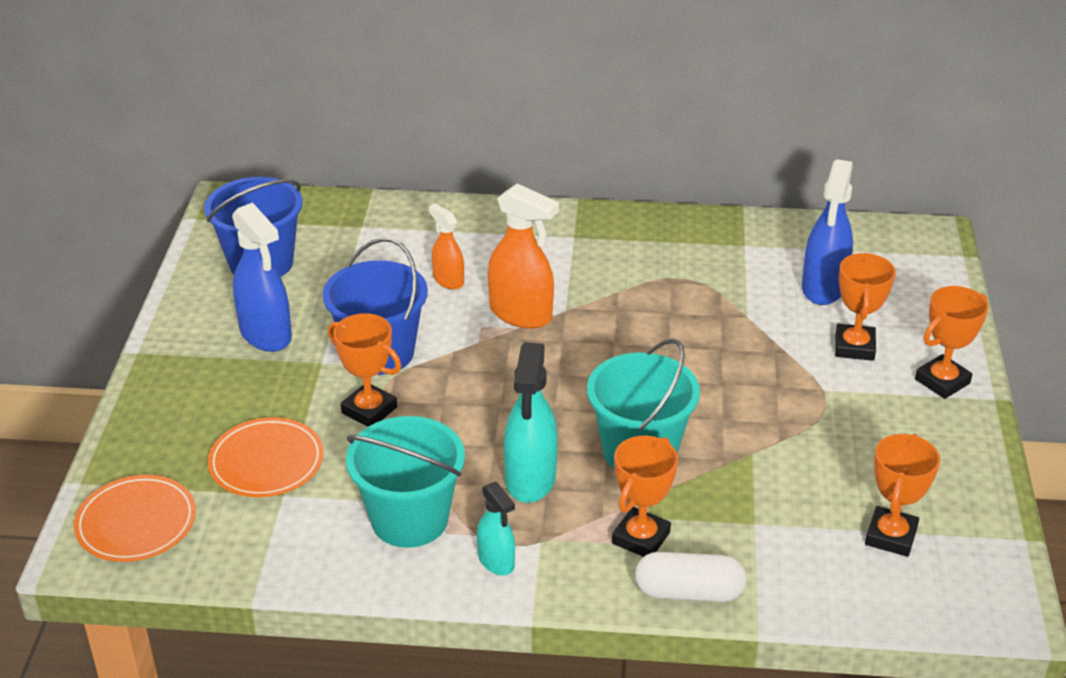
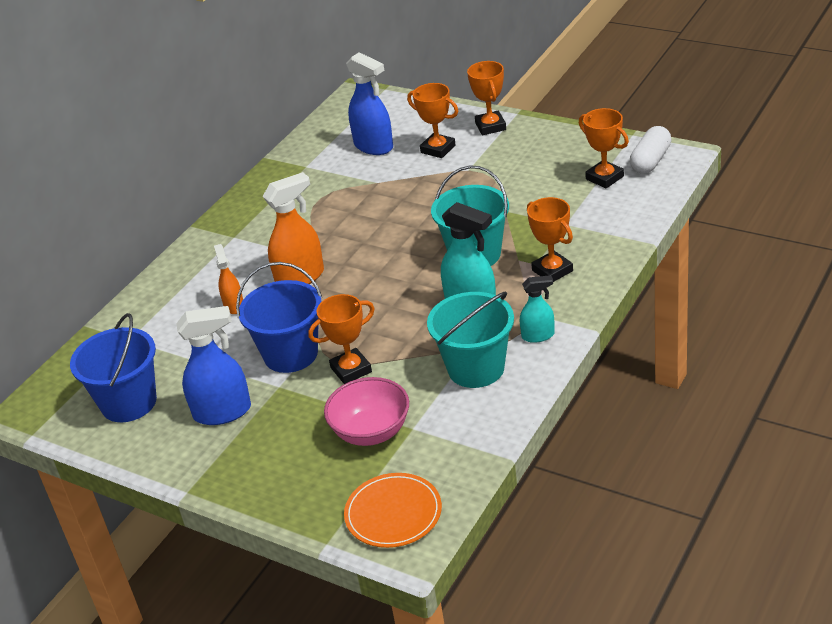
camera: 60 degrees left, 0 degrees up
(266, 461) = (371, 432): orange plate -> pink bowl
(448, 280) = (234, 305): orange spray bottle -> orange spray bottle turned 90 degrees clockwise
(688, 592) = (608, 262): white capsule -> white capsule (650, 161)

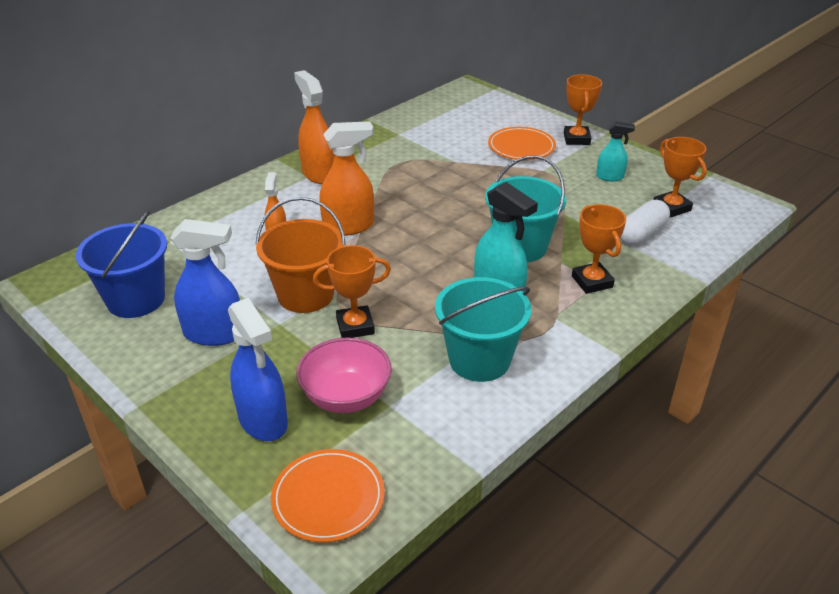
camera: 10 degrees right, 0 degrees up
(243, 231) = (318, 173): none -> orange spray bottle
(291, 354) = (306, 295): blue bucket -> orange bucket
(374, 146) = (465, 131): blue spray bottle -> blue spray bottle (263, 420)
(438, 149) = (521, 146): orange trophy -> orange plate
(538, 335) = (556, 343): turquoise spray bottle -> turquoise spray bottle (610, 177)
(650, 161) = (722, 203): white capsule -> white capsule (641, 234)

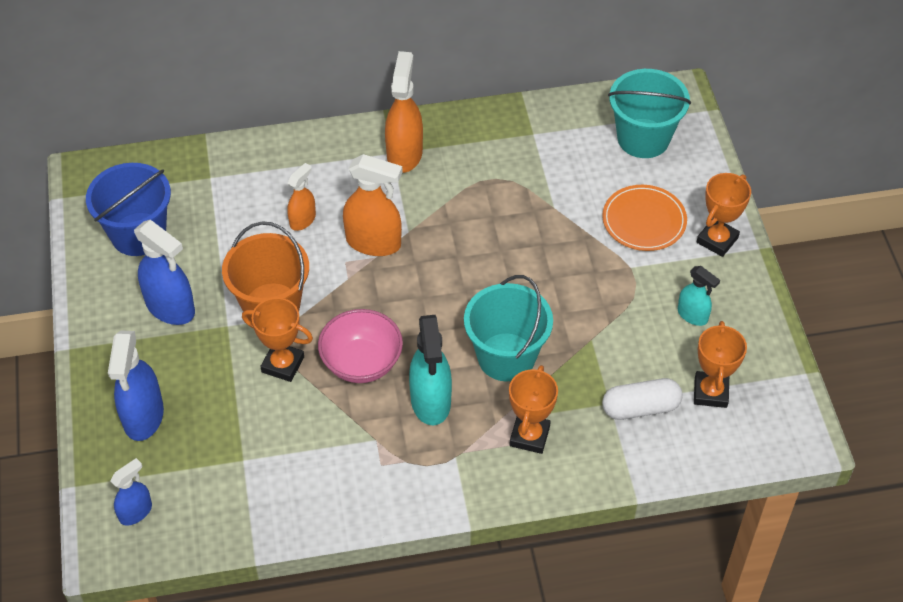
camera: 35 degrees right, 15 degrees up
(328, 497) = (136, 512): orange plate -> blue spray bottle
(346, 397) = (218, 432): pink bowl -> pink bowl (361, 363)
(479, 360) = (350, 459): turquoise bucket -> turquoise bucket (643, 138)

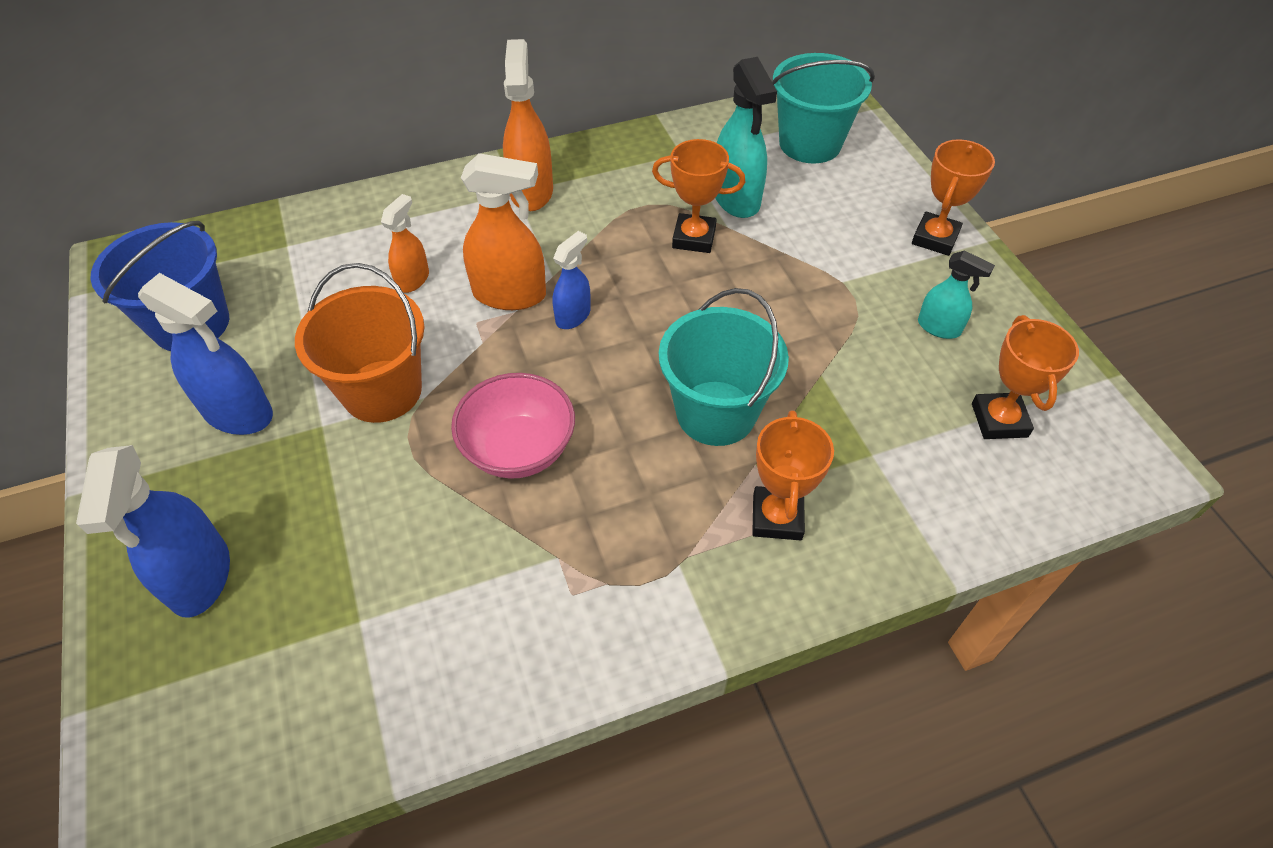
camera: 10 degrees left, 0 degrees up
(136, 512) = (188, 739): blue spray bottle -> blue spray bottle (573, 316)
(283, 364) = (406, 468): orange trophy -> orange trophy (694, 238)
(431, 401) = (626, 489): turquoise spray bottle -> turquoise spray bottle (736, 199)
(640, 408) = (915, 454): white capsule -> none
(644, 220) = (840, 228): orange plate -> none

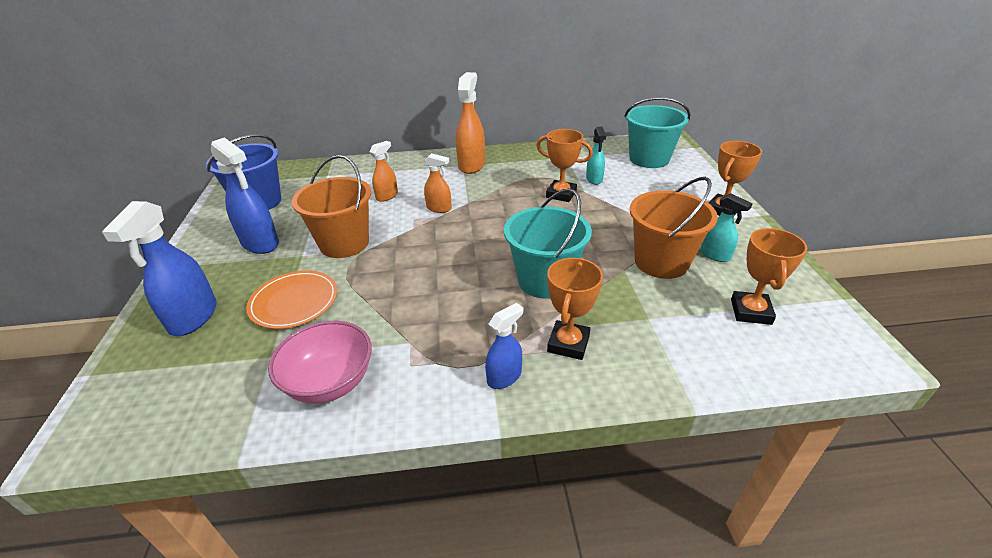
camera: 15 degrees right, 15 degrees down
(351, 518) = (294, 302): none -> orange plate
(510, 294) = (439, 208): orange spray bottle -> orange spray bottle, size x0.58
(519, 449) = (411, 282): pink bowl -> pink bowl (330, 382)
(573, 316) = (472, 222): blue spray bottle -> blue spray bottle (504, 377)
(736, 199) = (594, 179): turquoise spray bottle -> turquoise spray bottle, size x0.58
(869, 352) = (661, 262): none -> orange bucket

